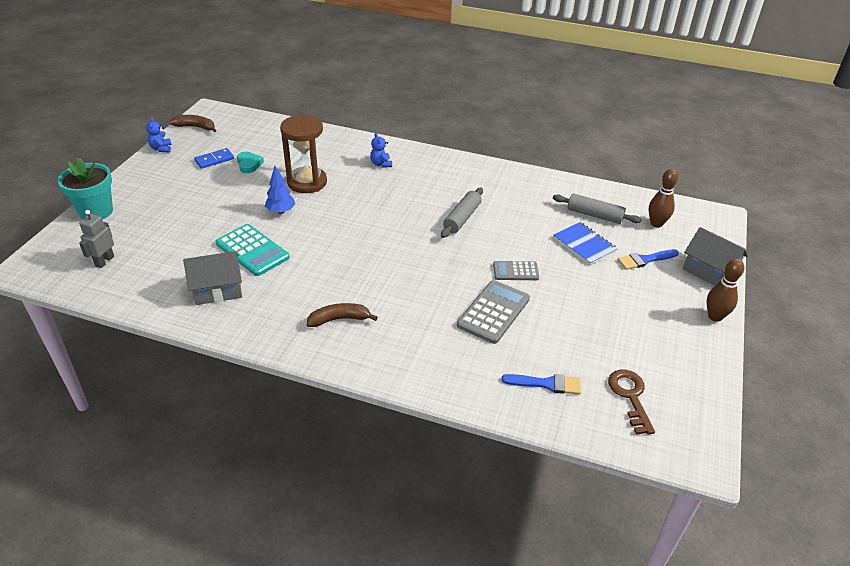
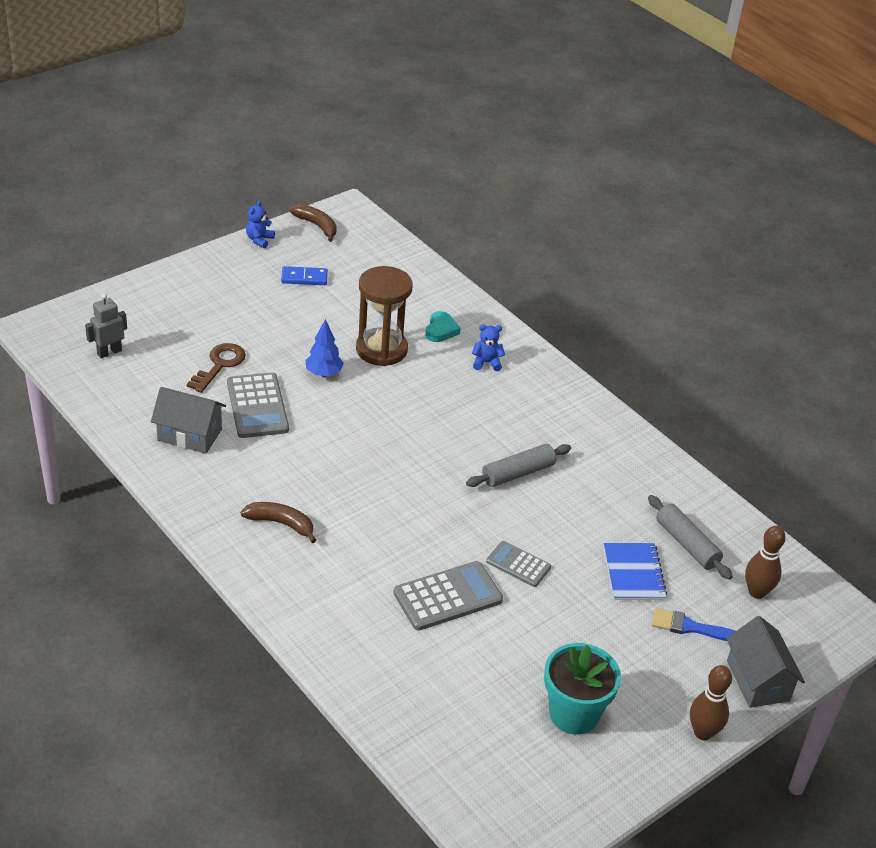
camera: 30 degrees right, 0 degrees up
(96, 211) = (140, 291): turquoise flower pot -> turquoise flower pot (574, 714)
(249, 164) = (337, 299): turquoise heart -> turquoise heart (441, 330)
(252, 250) = (257, 406): turquoise calculator -> grey calculator
(381, 164) = (486, 363): blue teddy bear -> blue teddy bear turned 75 degrees clockwise
(546, 384) = (429, 698): blue brush -> none
(630, 396) = (505, 759): brown key -> brown key (219, 365)

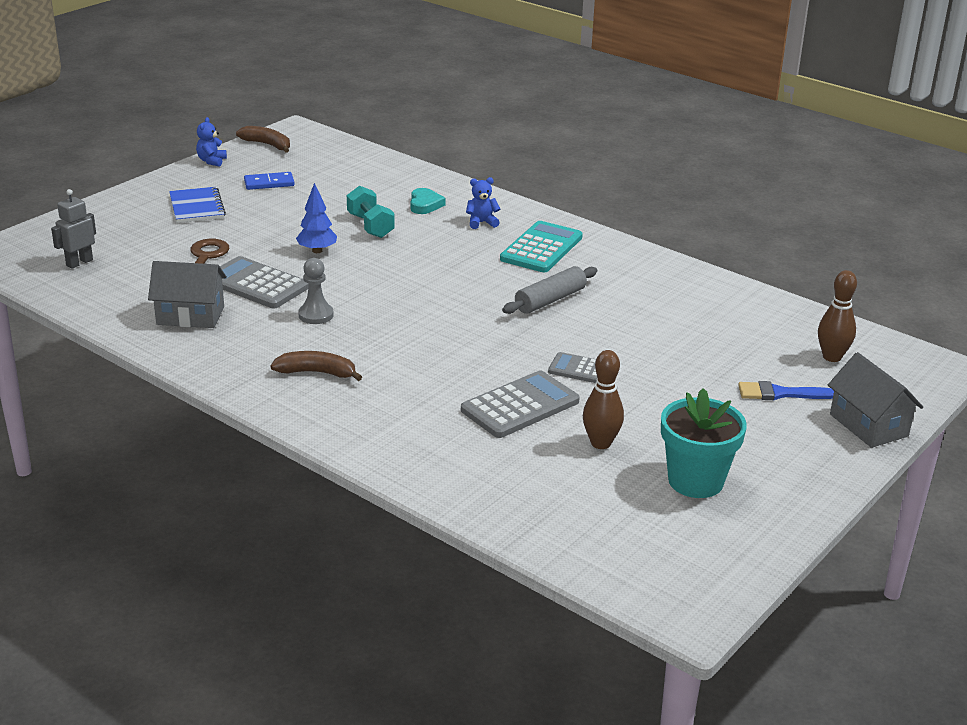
camera: 10 degrees left, 10 degrees down
(257, 406) = (256, 284): grey calculator -> grey calculator turned 150 degrees clockwise
(300, 454) = (316, 315): none -> grey pawn
(381, 349) = (370, 226): brown hourglass -> turquoise dumbbell
(532, 406) = (541, 248): none -> turquoise calculator
(633, 573) = (703, 360): blue notebook -> blue notebook (196, 207)
(686, 544) = (744, 331): grey rolling pin -> none
(703, 732) = (835, 475): brown bowling pin -> brown bowling pin (600, 443)

